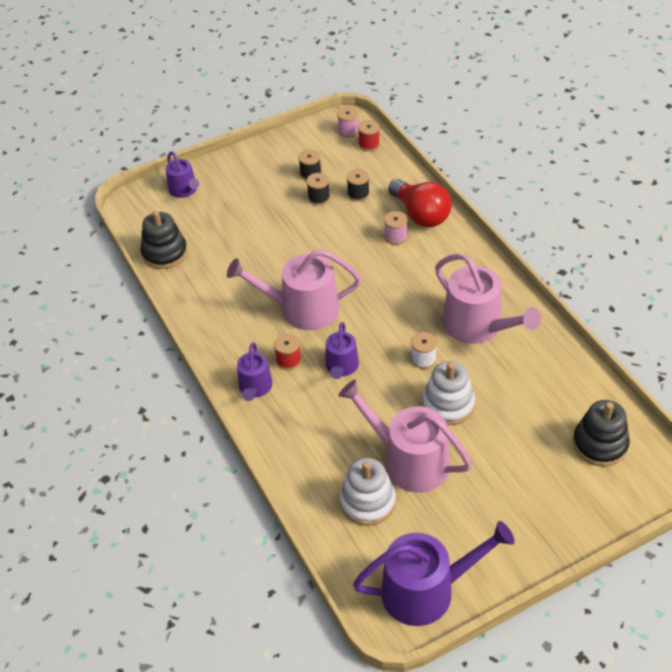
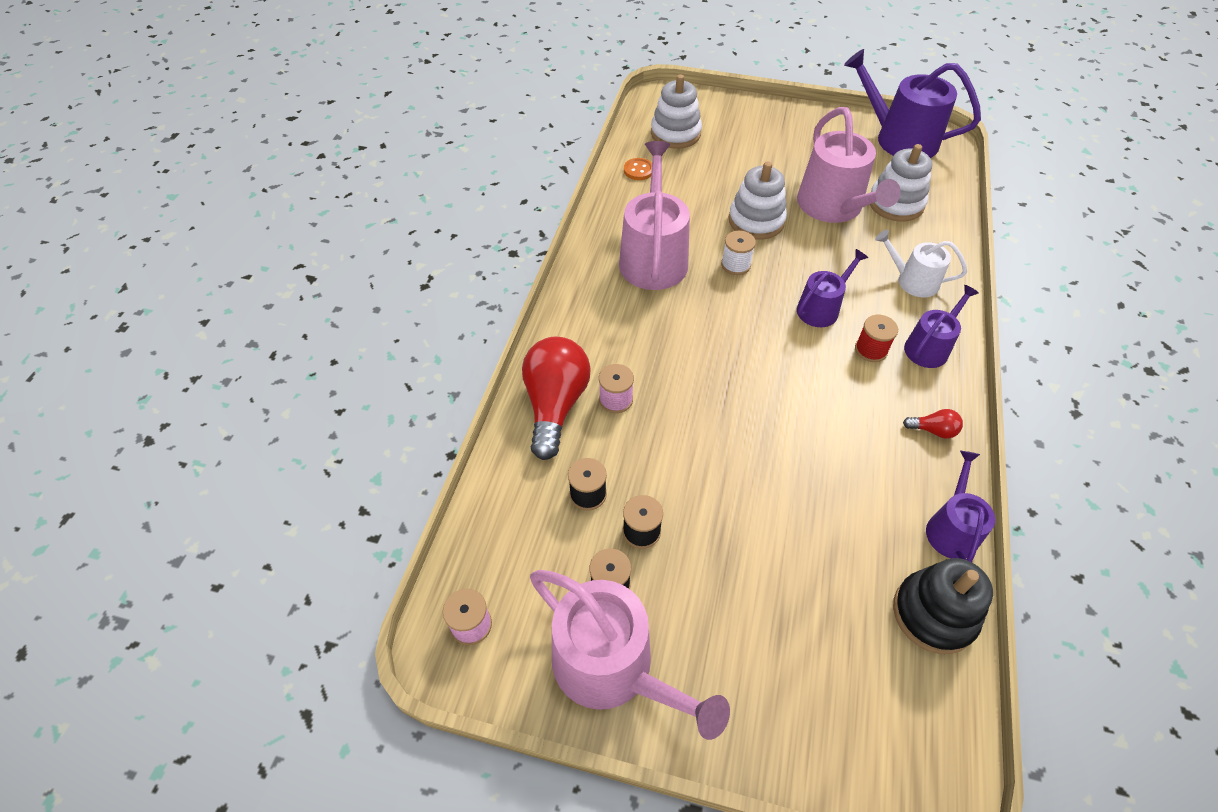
camera: 140 degrees left, 5 degrees up
(184, 190) = (824, 728): purple watering can -> purple watering can (951, 528)
(218, 336) = (933, 430): none -> red light bulb
(301, 433) = (912, 281): none -> white watering can
(302, 309) = (808, 393): pink watering can -> pink watering can (612, 667)
(369, 144) = (478, 568): red spool -> none
(576, 386) = (638, 170): none -> orange button
(600, 444) = (675, 133): black stacking toy -> white stacking toy

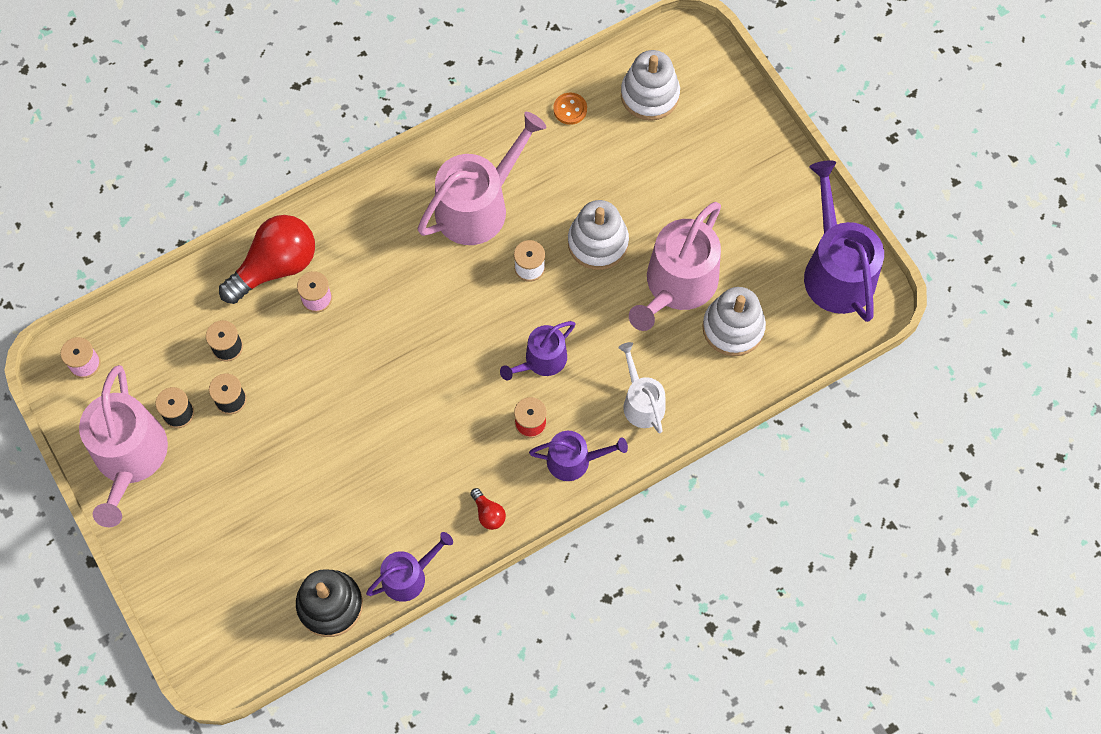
camera: 45 degrees right, 15 degrees up
(821, 308) = (541, 360): purple watering can -> purple watering can turned 135 degrees clockwise

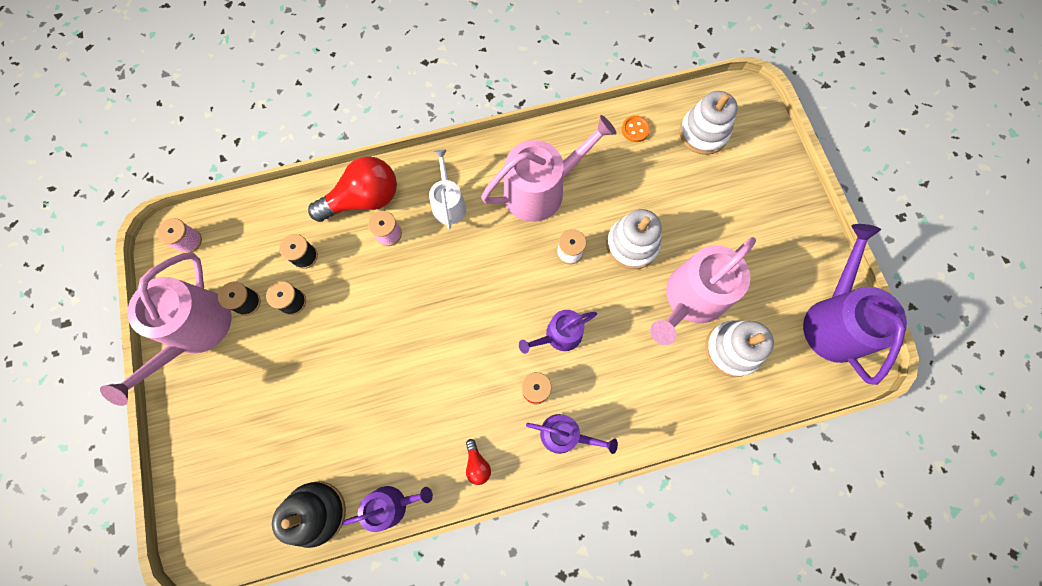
camera: 15 degrees right, 5 degrees up
(641, 402) = (636, 396): white watering can -> white watering can (448, 204)

